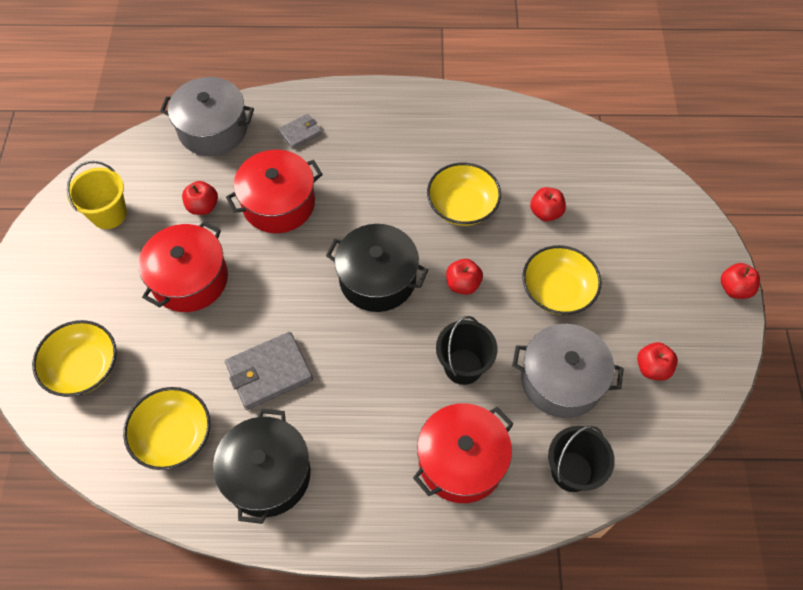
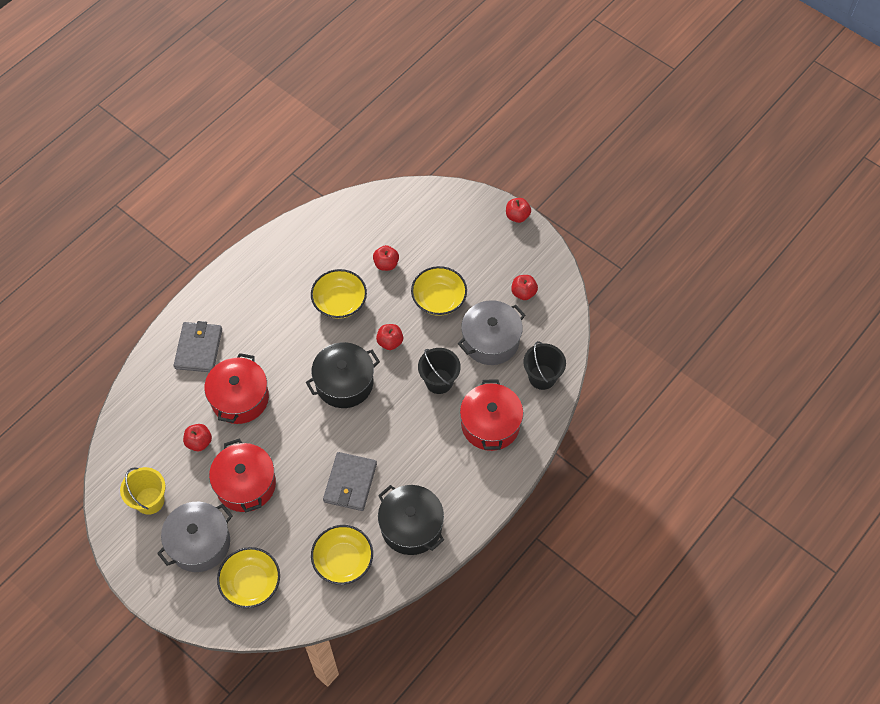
camera: 50 degrees left, 0 degrees up
(213, 129) = (144, 396): grey pot -> grey pot (199, 543)
(300, 133) = (198, 349): grey wallet -> grey wallet, size x1.76

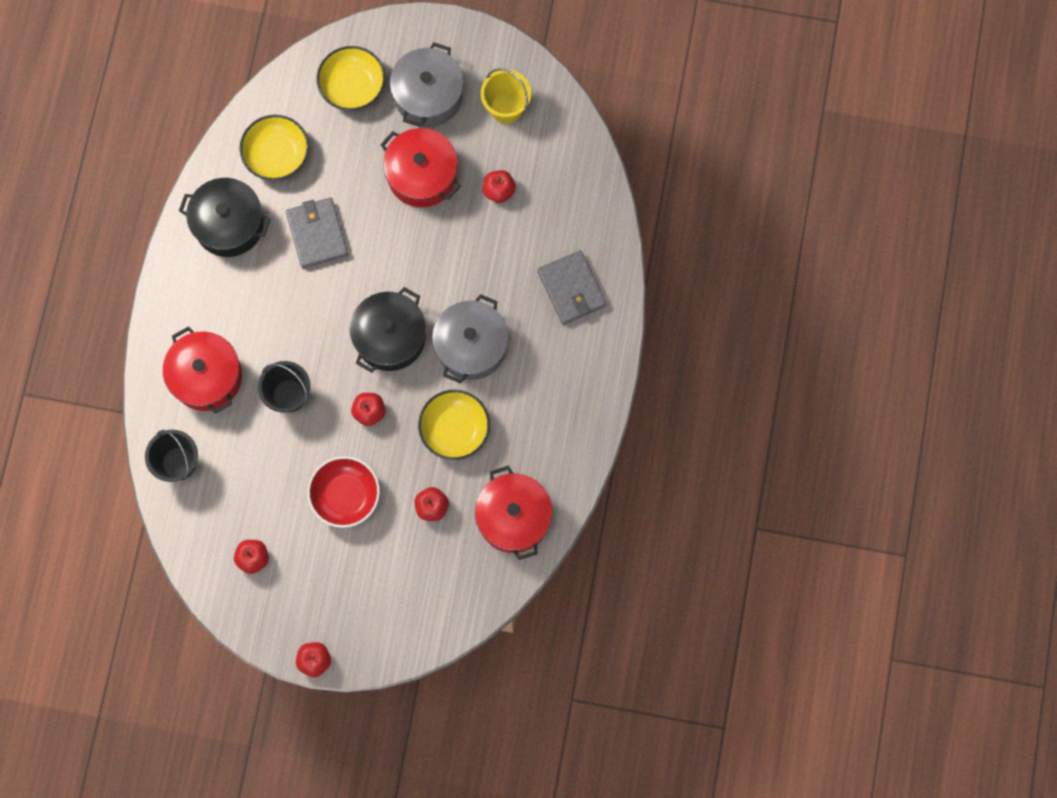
camera: 150 degrees right, 15 degrees up
(240, 398) = (489, 259): red pot -> red pot (513, 517)
(439, 299) = (345, 495): yellow bowl -> red bowl
(490, 341) = (258, 476): grey pot -> grey pot (471, 346)

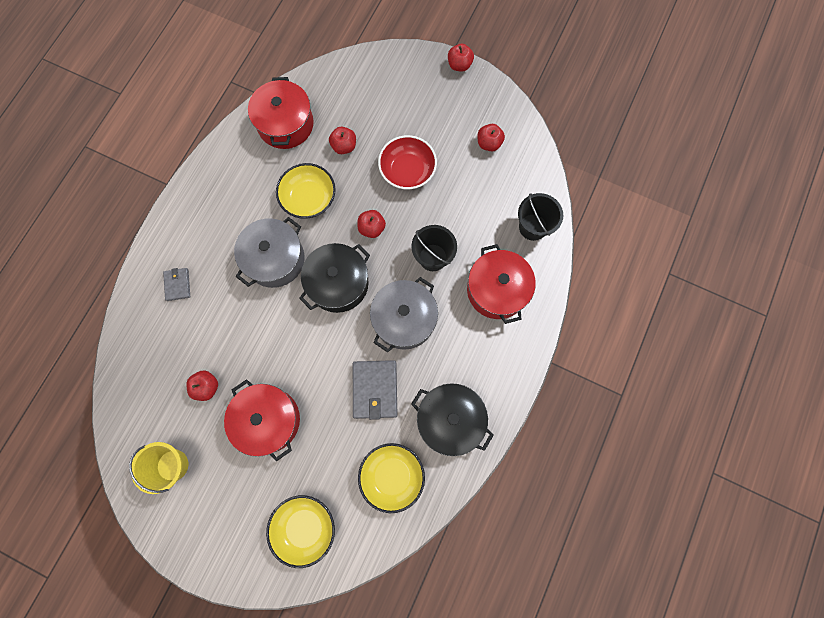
camera: 165 degrees left, 0 degrees up
(428, 95) = (238, 498): grey pot -> grey pot (404, 319)
(571, 289) = (177, 285): grey wallet -> grey wallet, size x0.57

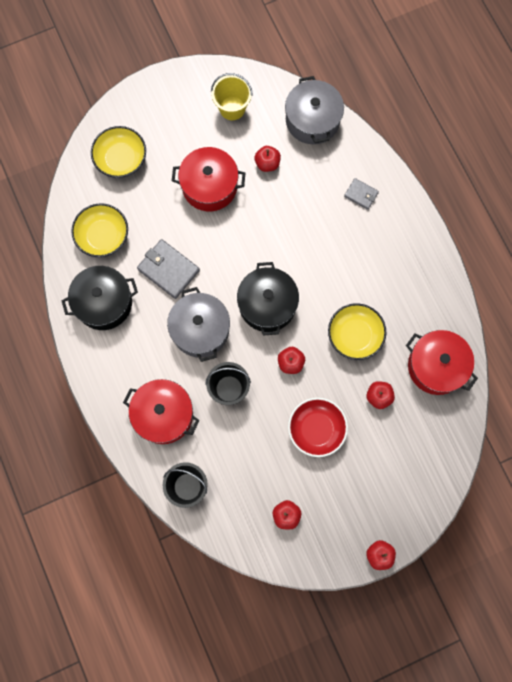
camera: 130 degrees right, 0 degrees up
(275, 259) = (324, 274): grey pot -> grey pot (312, 120)

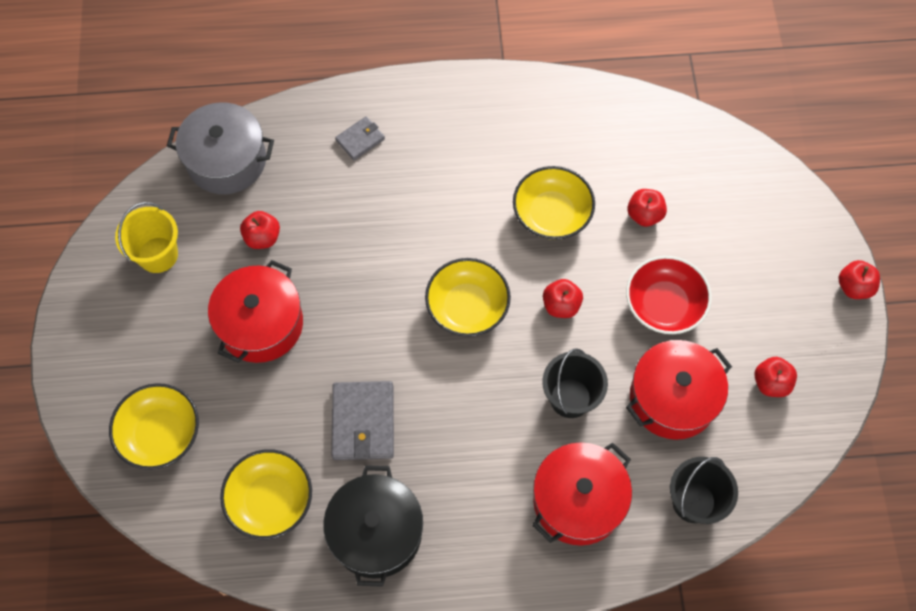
camera: 70 degrees left, 10 degrees down
(168, 270) = (363, 422): grey wallet -> grey wallet turned 60 degrees counterclockwise
(200, 329) = (470, 408): grey pot -> none
(267, 304) = (467, 307): black pot -> yellow bowl
(436, 366) = (627, 135): red pot -> red pot (672, 398)

